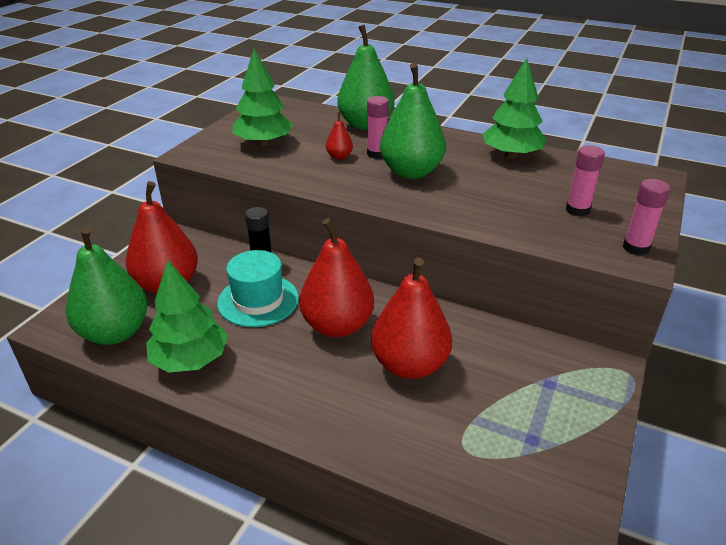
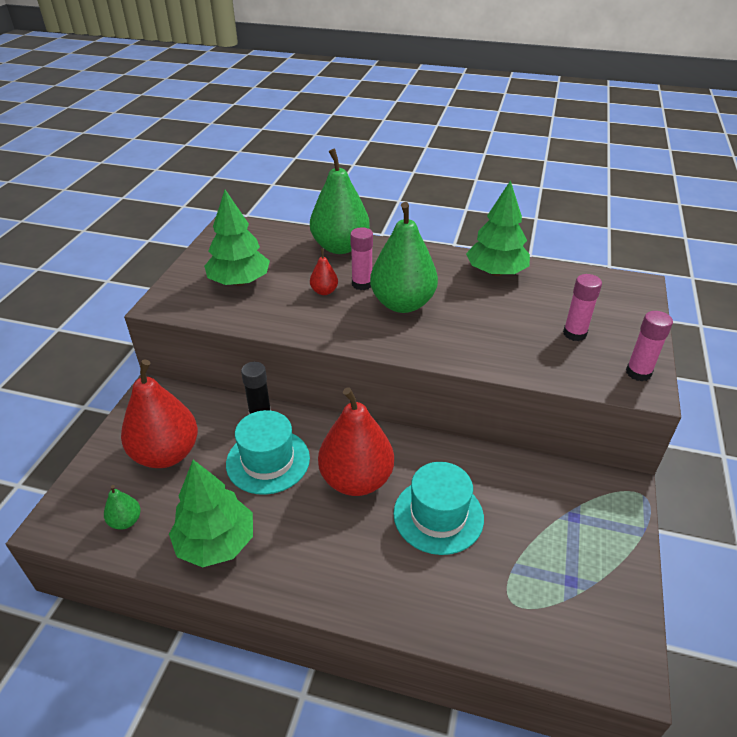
camera: 10 degrees left, 5 degrees up
(115, 332) = (126, 521): green pear -> green pear, size x0.44
(409, 365) = (438, 515): red pear -> turquoise hat

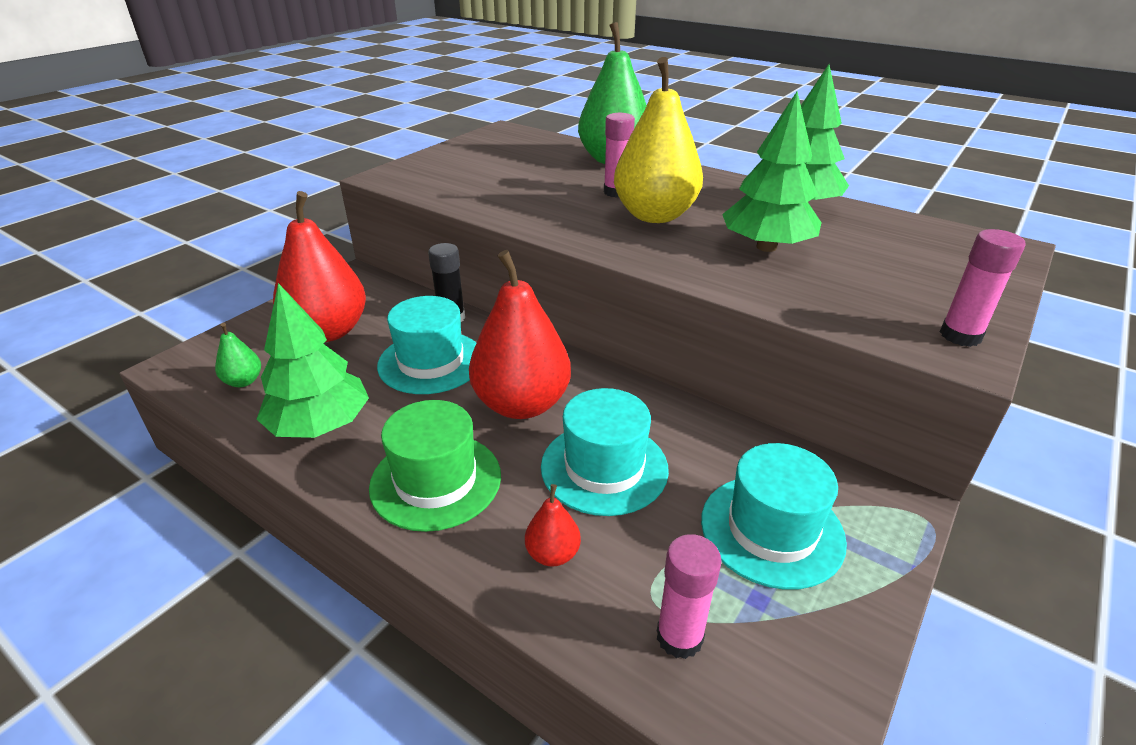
camera: 20 degrees right, 5 degrees down
(239, 282) = (478, 171): green tree -> green tree (766, 247)
(324, 291) = (567, 192): red pear -> red pear (553, 554)
(330, 562) = (436, 481): none -> green hat
(402, 304) = (655, 215): green pear -> yellow pear
(560, 530) = (772, 530): none -> turquoise hat
(574, 334) = (878, 279): pink glue stick -> pink glue stick (679, 637)

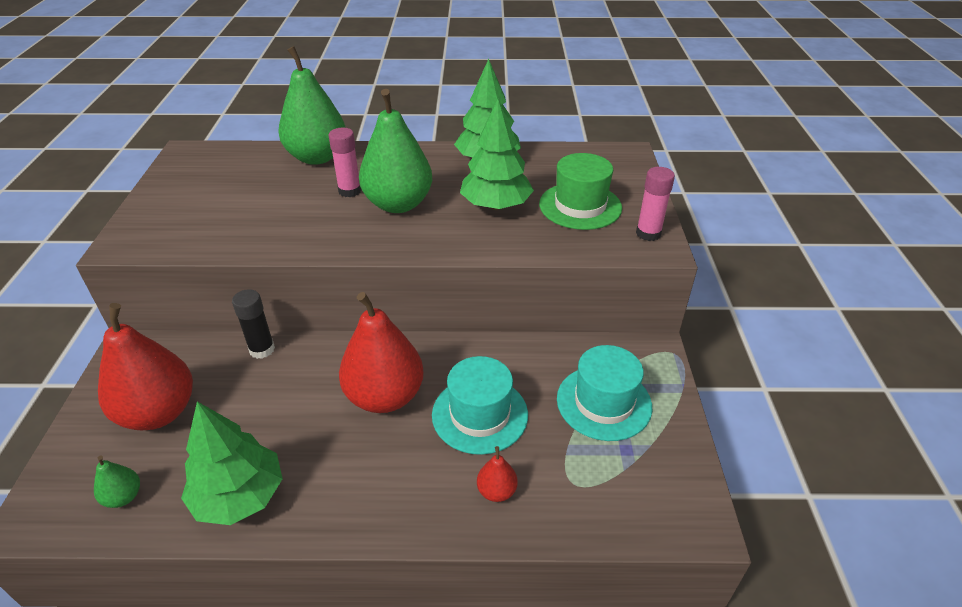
camera: 35 degrees left, 5 degrees up
(431, 362) = (281, 396): turquoise hat -> none
(436, 481) = (375, 487): green hat -> green hat (580, 206)
(655, 215) = (398, 204): yellow pear -> green pear
(679, 637) = (604, 496): pink glue stick -> none

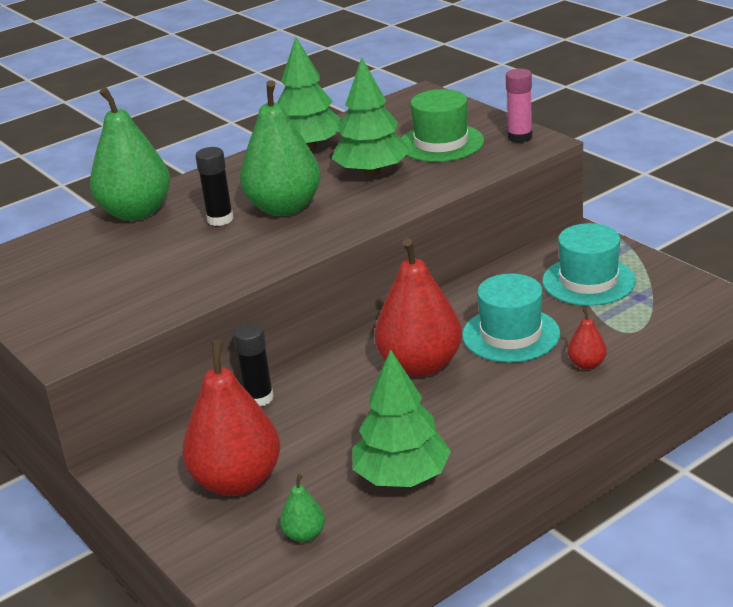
camera: 35 degrees left, 10 degrees down
(349, 191) = (220, 219): pink glue stick -> black glue stick

